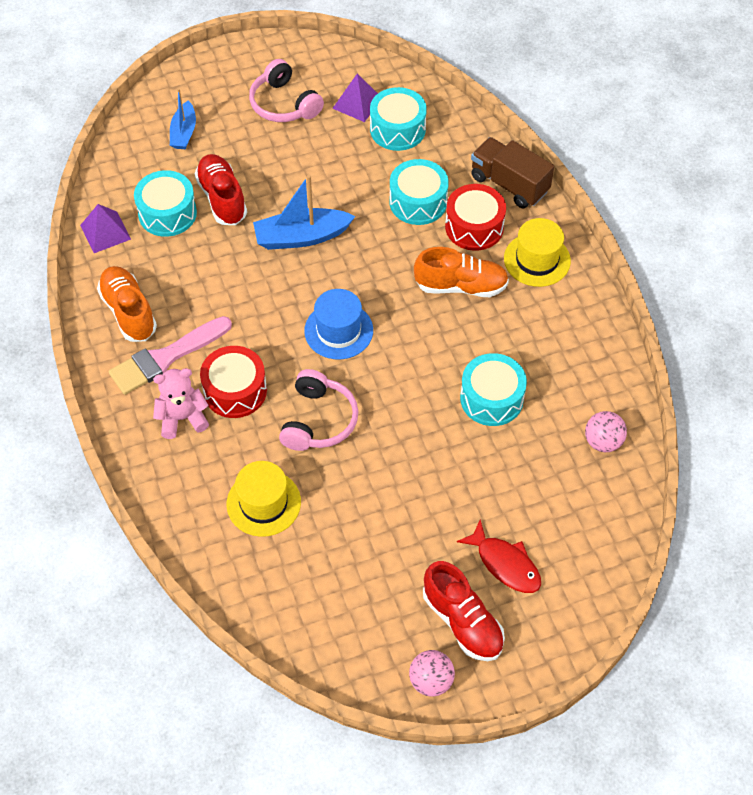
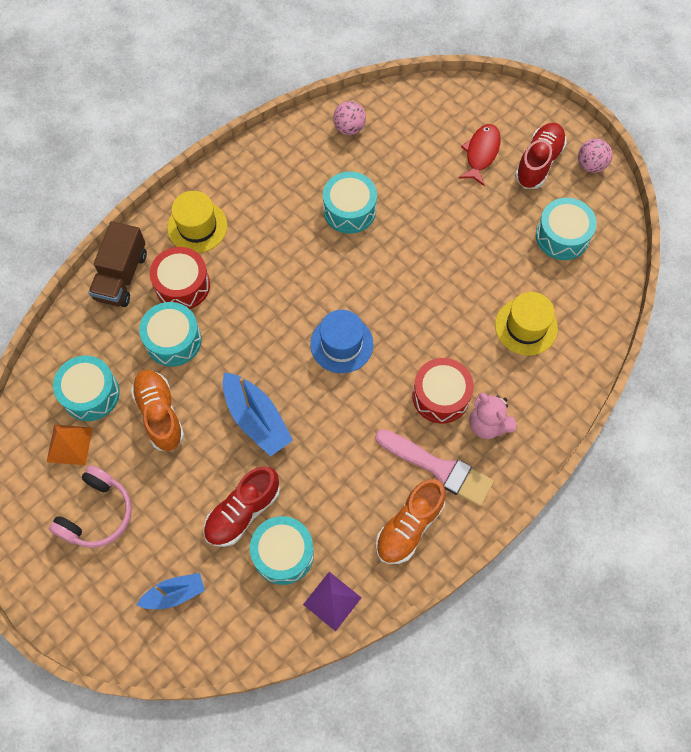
camera: 115 degrees left, 10 degrees up
(318, 420) = (434, 321): pink headphones -> none
(351, 596) = (562, 236): none -> turquoise drum
(357, 103) = (69, 444): purple pyramid -> orange pyramid
(461, 286) = (251, 271): orange shoe -> orange shoe (160, 414)

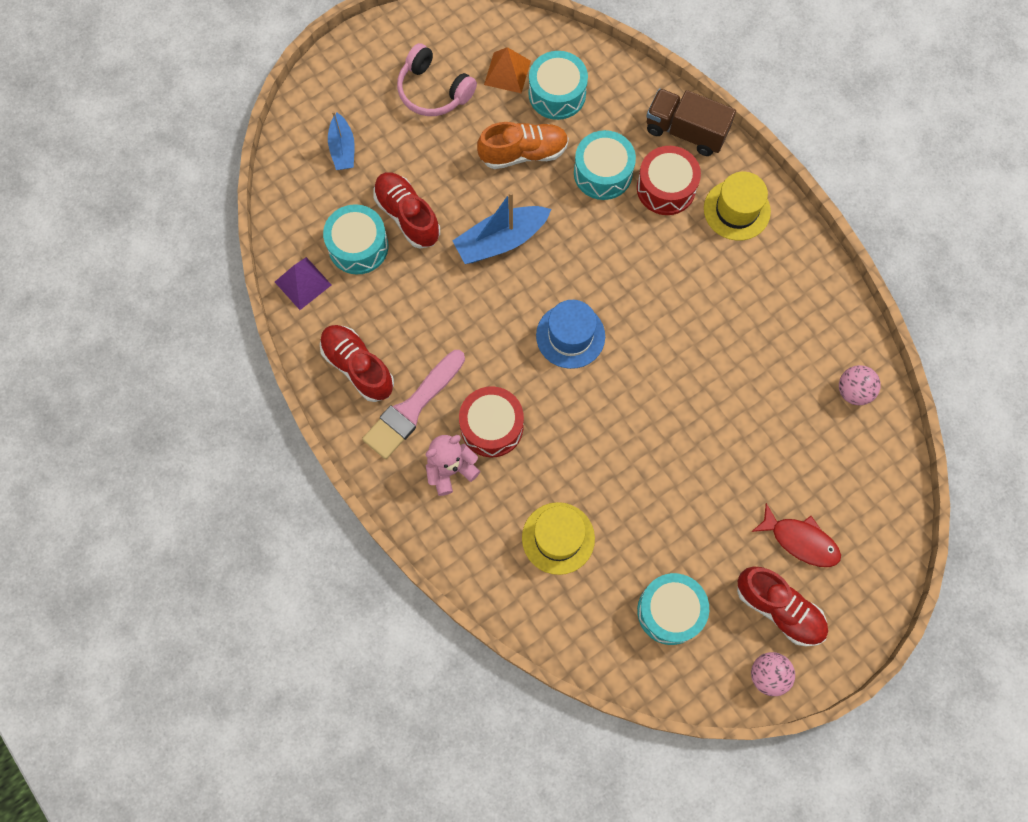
camera: 100 degrees right, 5 degrees up
(349, 210) = (738, 372): turquoise drum -> none
(409, 526) = (358, 367): orange shoe -> red shoe

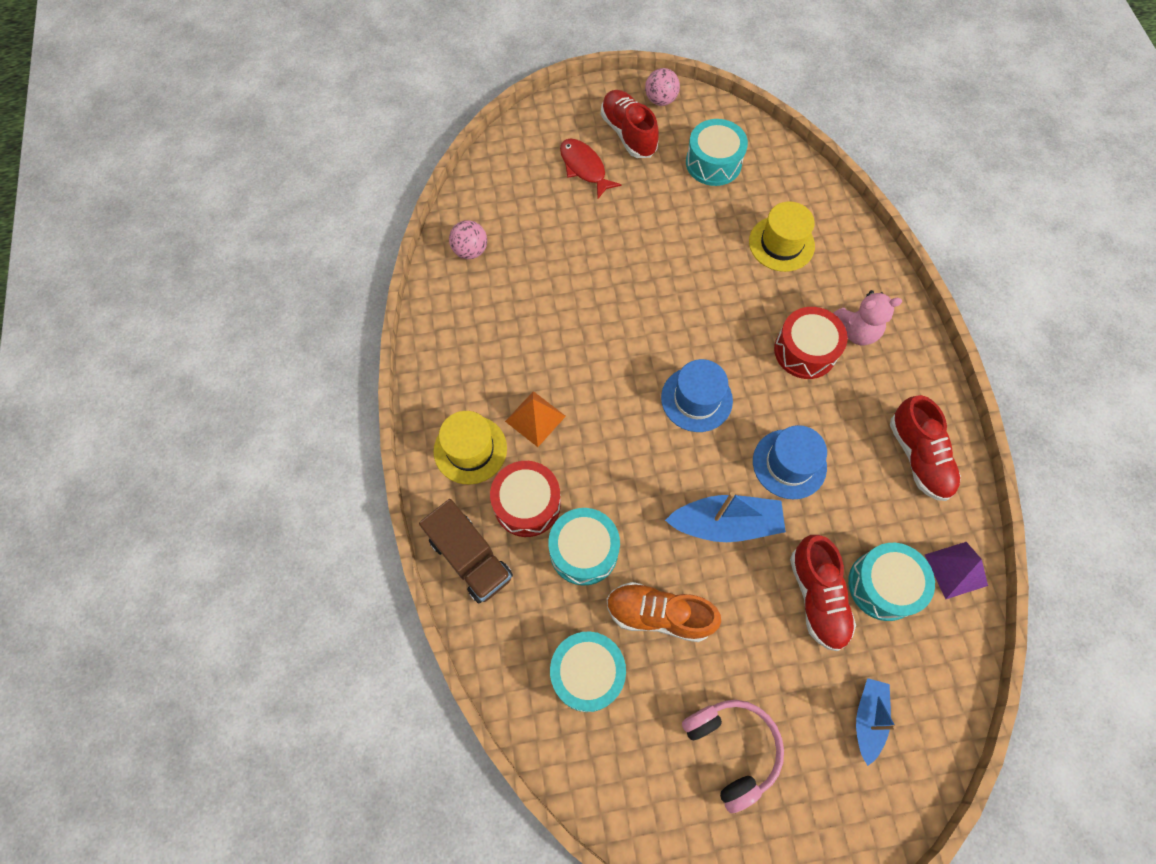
camera: 155 degrees left, 5 degrees down
(412, 408) = (875, 397): pink brush -> none
(467, 312) = (789, 464): none -> blue hat
(507, 72) = (632, 732): orange pyramid -> orange pyramid (535, 418)

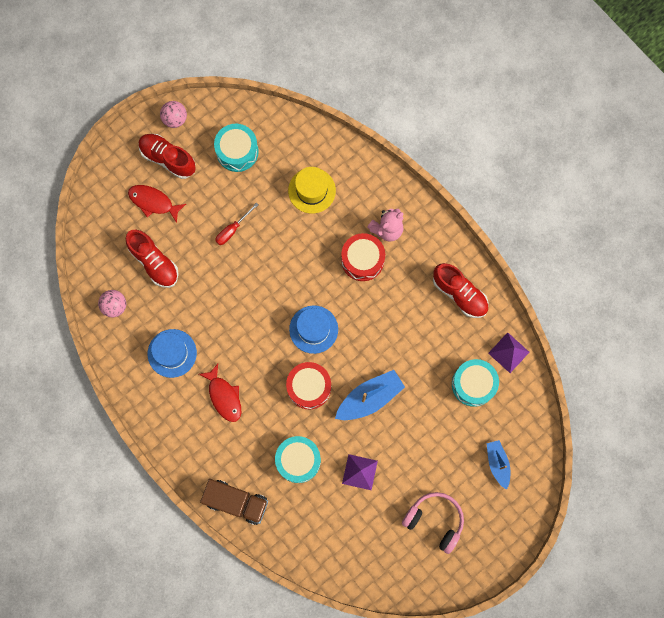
camera: 30 degrees left, 10 degrees up
(470, 449) = (196, 438): yellow hat -> none
(527, 504) = (250, 452): red drum -> red drum (309, 387)
(535, 418) = (224, 396): orange pyramid -> red fish
(587, 673) = (338, 526): turquoise drum -> none
(659, 239) = (232, 229): none -> red screwdriver
(659, 614) = (359, 472): orange shoe -> purple pyramid
(789, 464) = (388, 340): blue hat -> blue hat (172, 353)
(817, 597) = (440, 412): red shoe -> red shoe (154, 262)

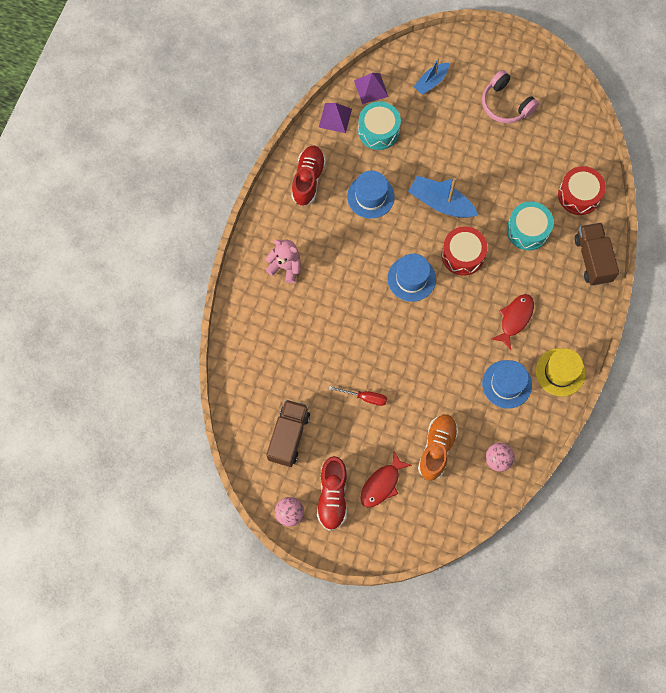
camera: 120 degrees left, 5 degrees down
(153, 202) = (382, 484): red fish -> red fish turned 45 degrees clockwise
(154, 262) = (437, 449): red shoe -> orange shoe
(237, 151) = (288, 436): turquoise drum -> brown truck
(312, 190) = (287, 349): yellow hat -> yellow hat (560, 372)
(359, 472) = (505, 178): purple pyramid -> purple pyramid (371, 88)
(362, 260) = (326, 272): red drum -> red drum (579, 195)
(411, 339) = (370, 196): none -> blue hat
(435, 521) = (506, 104): pink headphones -> pink headphones turned 45 degrees counterclockwise

